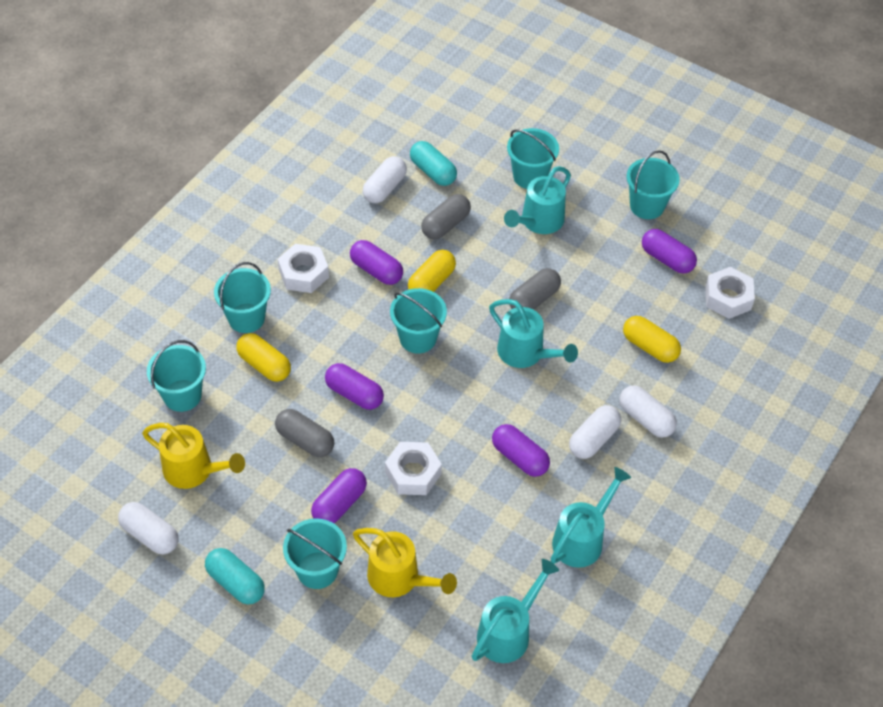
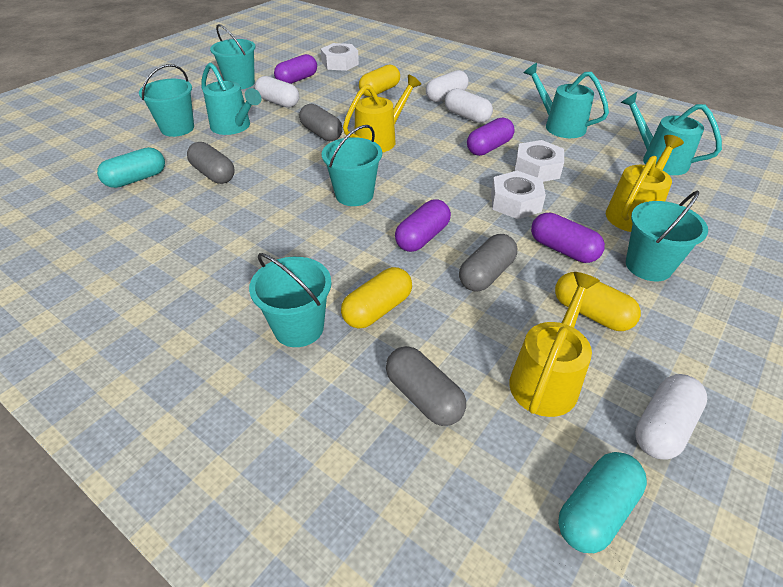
camera: 85 degrees left, 10 degrees down
(182, 395) = (423, 396): turquoise bucket -> grey capsule
(236, 582) = (694, 332): turquoise capsule -> turquoise capsule (596, 510)
(304, 273) = (241, 274): white nut -> white nut (537, 169)
(376, 270) = (257, 219): purple capsule -> none
(384, 188) = (140, 211): white capsule -> white capsule (278, 102)
(431, 282) = (285, 184): yellow capsule -> yellow capsule (591, 313)
(526, 353) = (380, 139): turquoise watering can -> yellow watering can

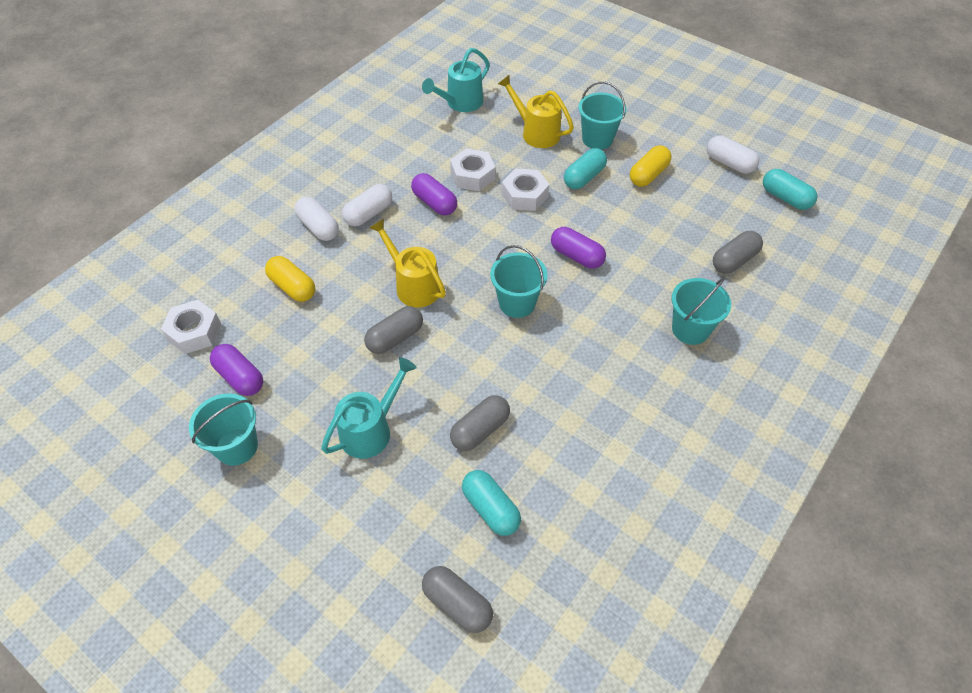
camera: 90 degrees left, 10 degrees up
(177, 128) = (368, 496): turquoise bucket -> none
(278, 102) = (307, 391): white capsule -> none
(377, 309) = (663, 284): yellow capsule -> none
(486, 274) = (617, 221): grey capsule -> grey capsule (457, 604)
(547, 377) = (706, 203): yellow watering can -> none
(559, 126) = (395, 150): turquoise watering can -> none
(563, 249) = (584, 177): purple capsule -> turquoise capsule

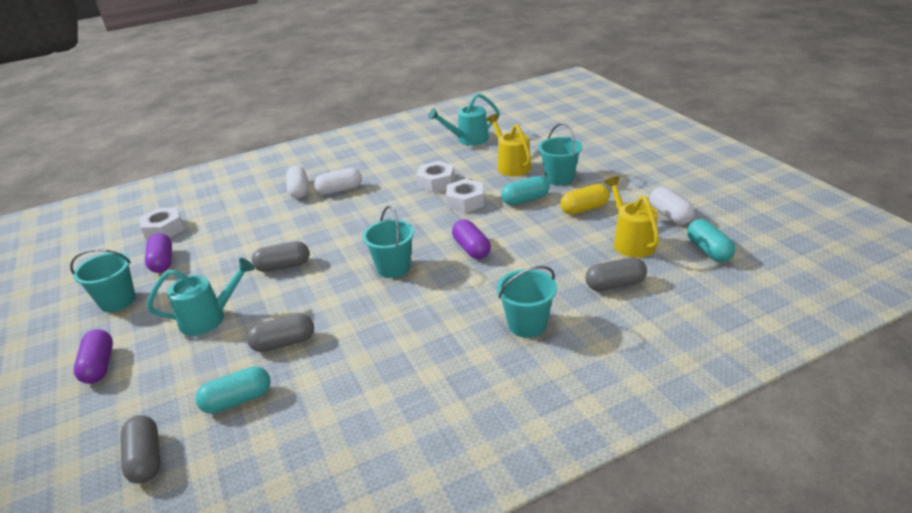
camera: 30 degrees right, 20 degrees down
(293, 287) = (248, 220): yellow capsule -> none
(413, 285) = (328, 238): yellow watering can -> yellow watering can (630, 241)
(434, 203) = (392, 193): purple capsule -> purple capsule (99, 366)
(490, 508) = (237, 400): turquoise capsule -> turquoise capsule turned 75 degrees clockwise

